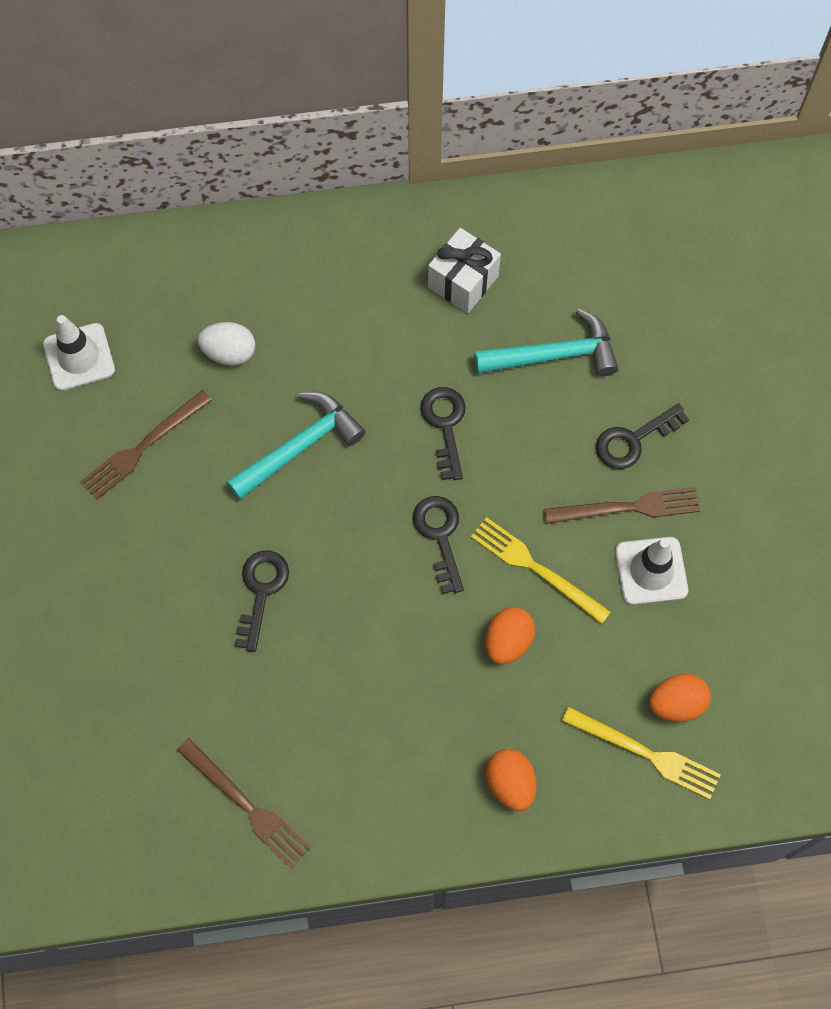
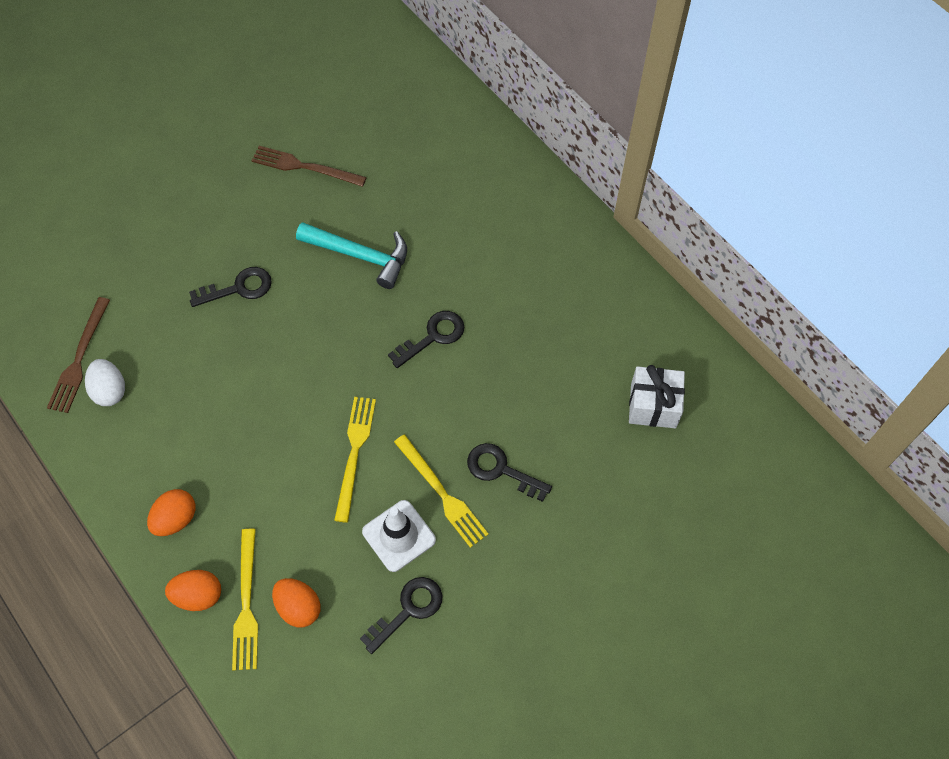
camera: 60 degrees right, 5 degrees down
(79, 357) = (347, 99): white traffic cone -> none
(229, 353) = (405, 179): white egg -> white egg (110, 390)
(440, 536) = (343, 377): black key -> black key (408, 610)
(463, 282) = (557, 290): white gift -> white gift (653, 406)
(508, 641) = (286, 463): orange egg -> orange egg (198, 595)
(554, 355) = (537, 380): turquoise hammer -> none
(626, 508) = (441, 493): brown fork -> yellow fork

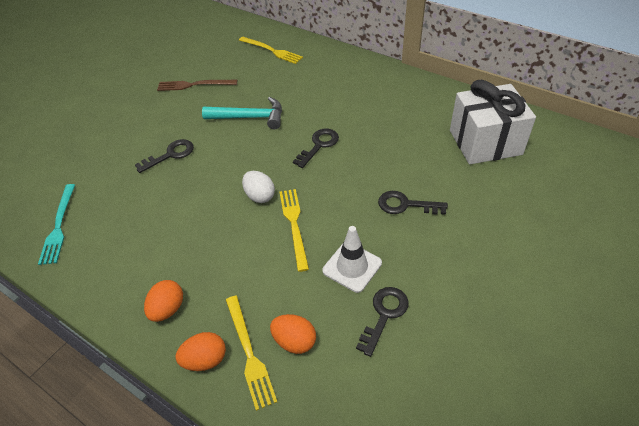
camera: 15 degrees left, 15 degrees down
(79, 358) = (59, 225): brown fork -> turquoise fork
(110, 390) = (88, 239): white egg -> white egg (260, 196)
(441, 493) = (370, 230): yellow fork -> yellow fork (271, 50)
(653, 406) = (485, 142): white gift -> white gift, size x1.67

